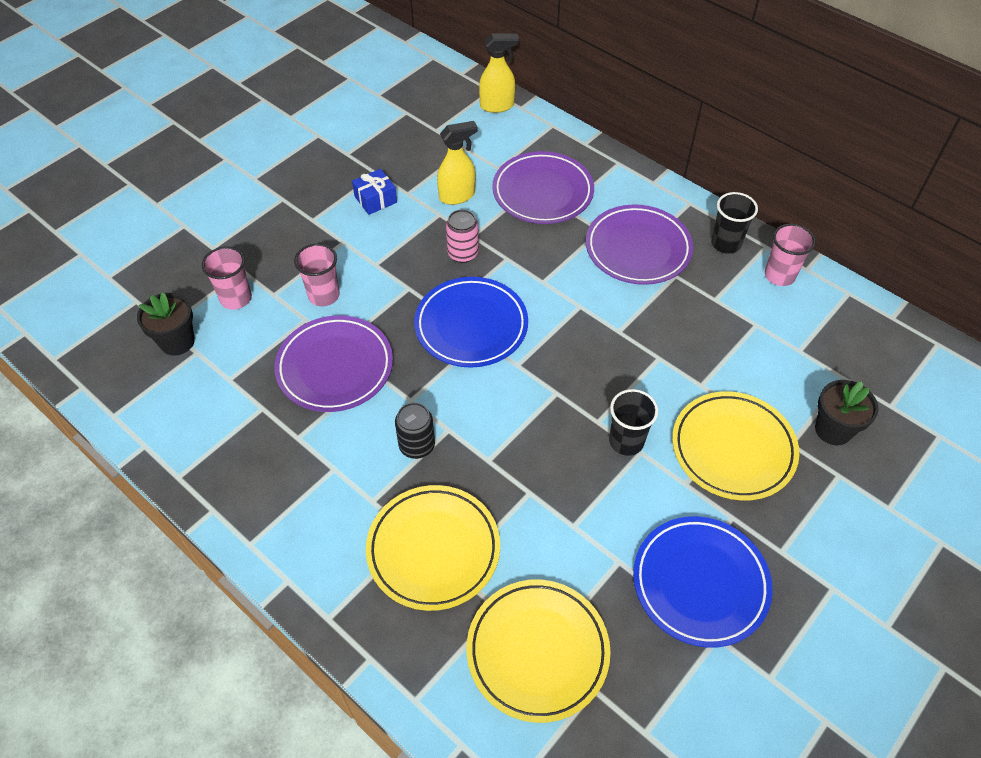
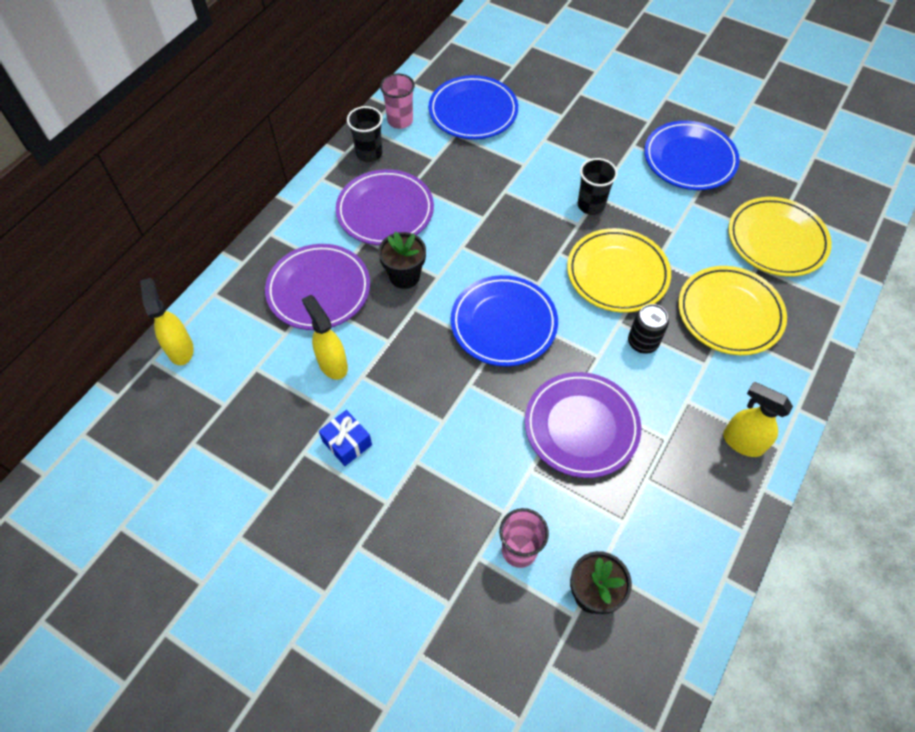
camera: 100 degrees left, 5 degrees up
(269, 507) = (742, 442): none -> yellow spray bottle
(324, 295) = (495, 460): pink cup -> none
(463, 253) = (414, 345): pink can -> none
(733, 449) = (577, 145): yellow plate -> yellow plate (617, 274)
(796, 347) = (473, 112): none -> blue plate
(833, 429) = (543, 94): black flower pot -> black flower pot (404, 276)

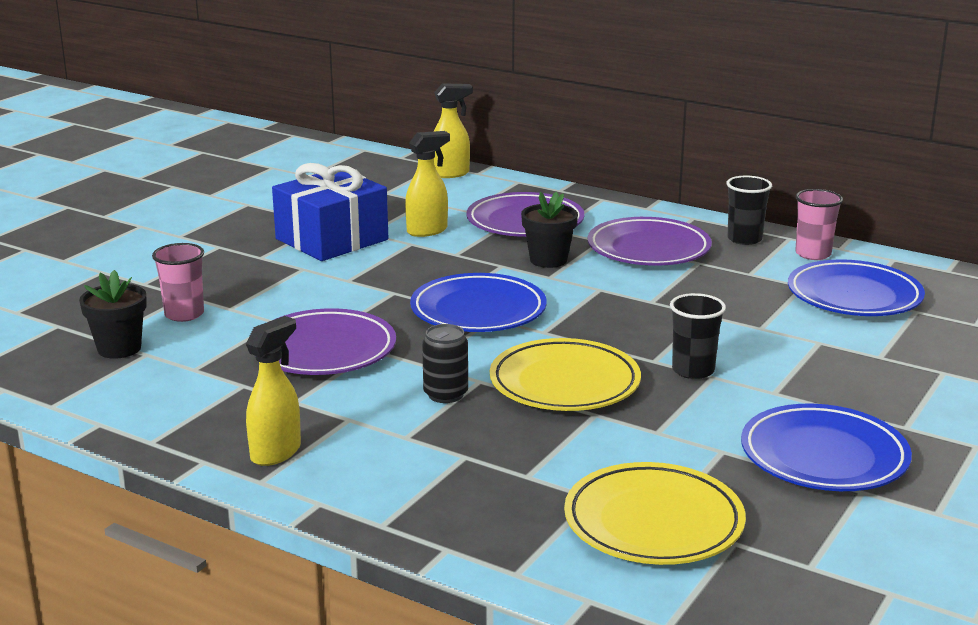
camera: 90 degrees right, 35 degrees down
(347, 443) = (332, 239): blue gift -> blue gift, size x2.16
(729, 313) = (495, 463): yellow plate -> none

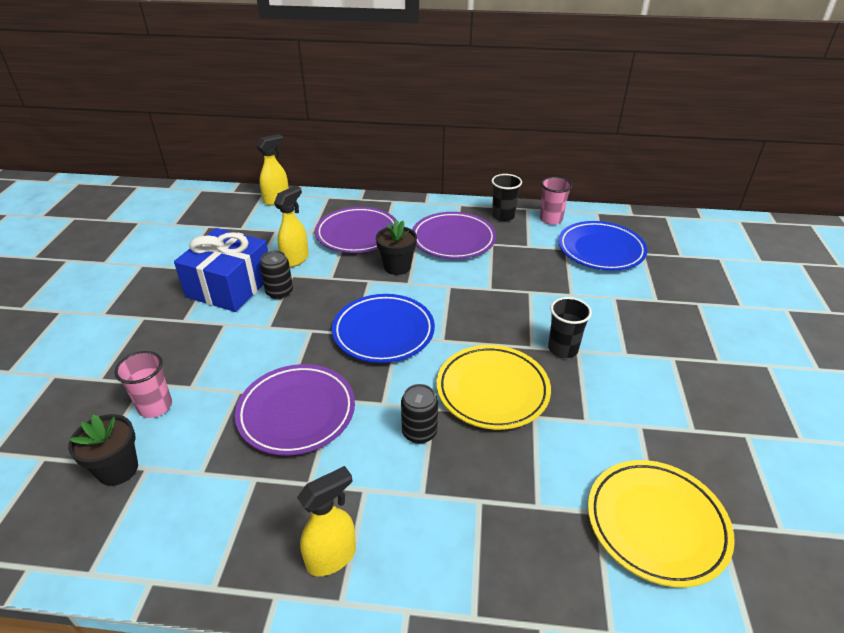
camera: 25 degrees left, 15 degrees up
(276, 452) = (332, 557): yellow spray bottle -> yellow spray bottle turned 45 degrees clockwise
(384, 255) = (279, 292): none -> black can
(824, 456) = (700, 408): blue plate -> none

